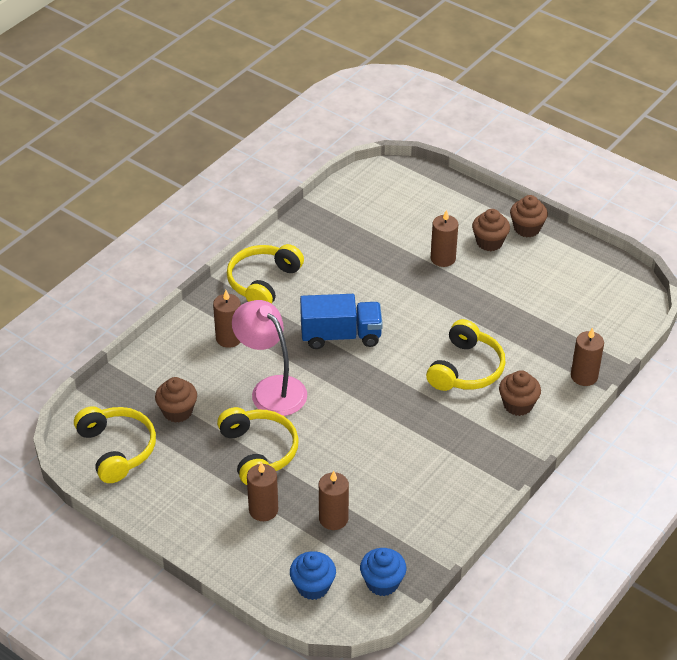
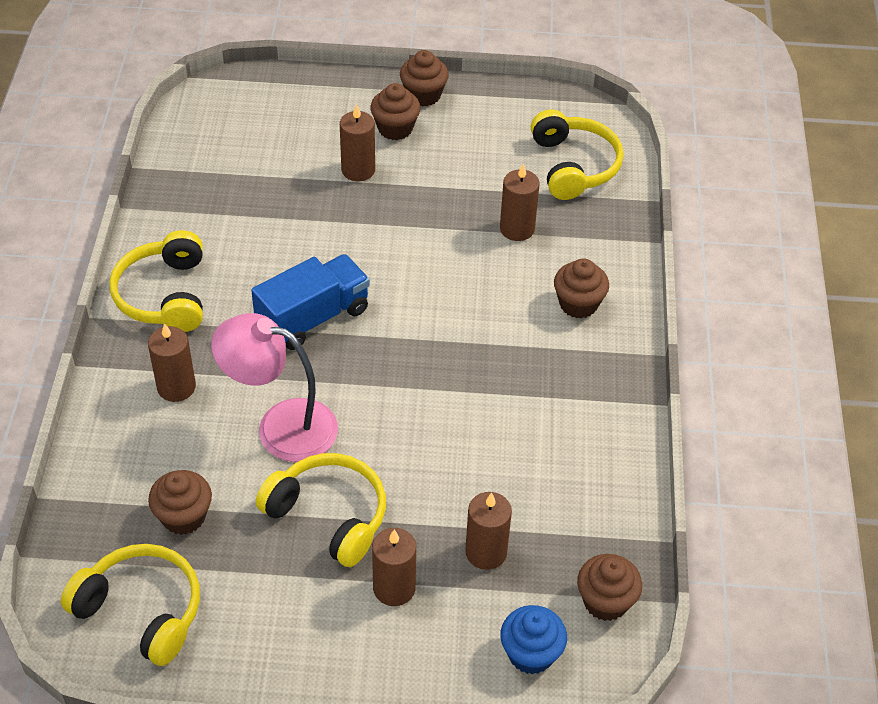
camera: 35 degrees left, 5 degrees up
(382, 583) = (605, 601): blue cupcake -> brown cupcake
(466, 369) = (488, 289): yellow headphones -> yellow headphones (573, 166)
(584, 376) = (620, 237): brown candle -> brown candle (517, 229)

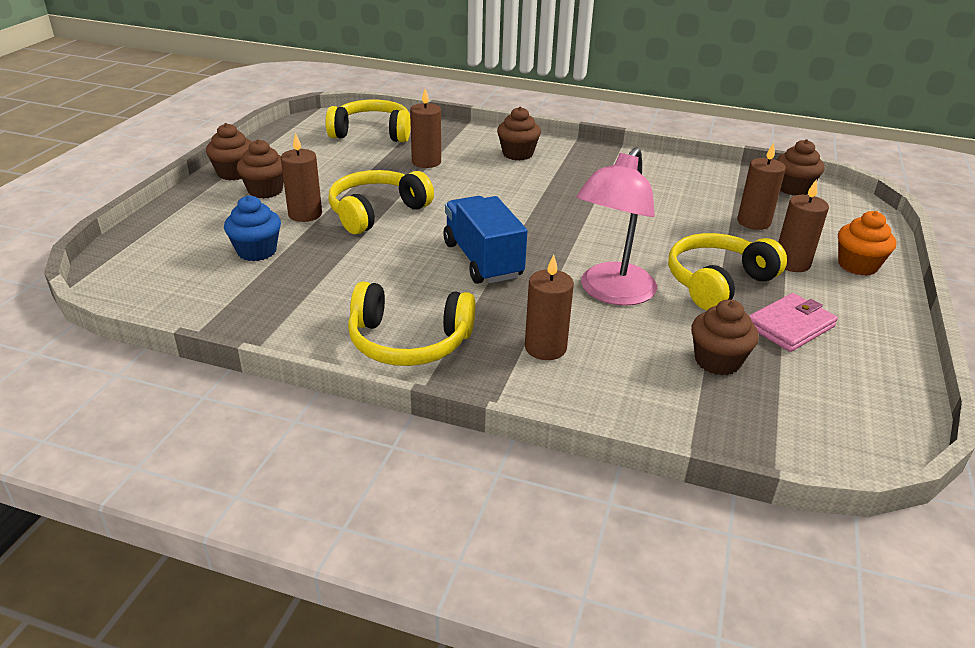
camera: 75 degrees left, 15 degrees down
(141, 610) = (836, 400): yellow headphones -> yellow headphones (376, 212)
(259, 579) = (790, 326): none -> pink wallet
(410, 657) = (857, 265): none -> orange cupcake
(531, 653) = (843, 220): blue cupcake -> blue cupcake (257, 251)

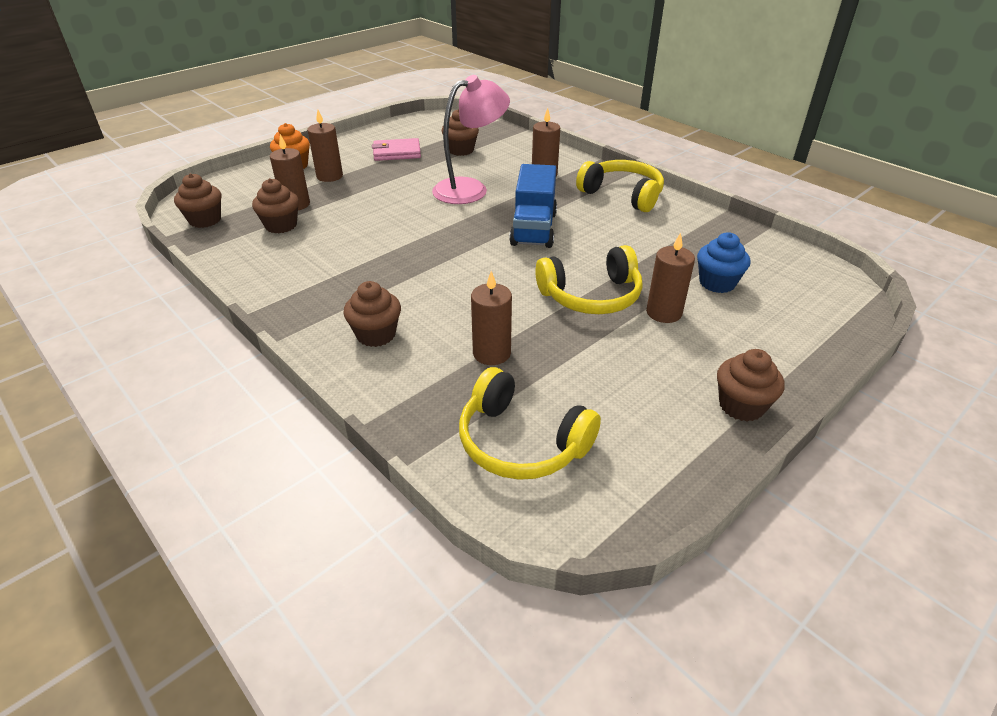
camera: 150 degrees left, 5 degrees up
(265, 191) = (702, 360): brown cupcake -> brown cupcake (281, 225)
(718, 282) = (396, 178): yellow headphones -> none

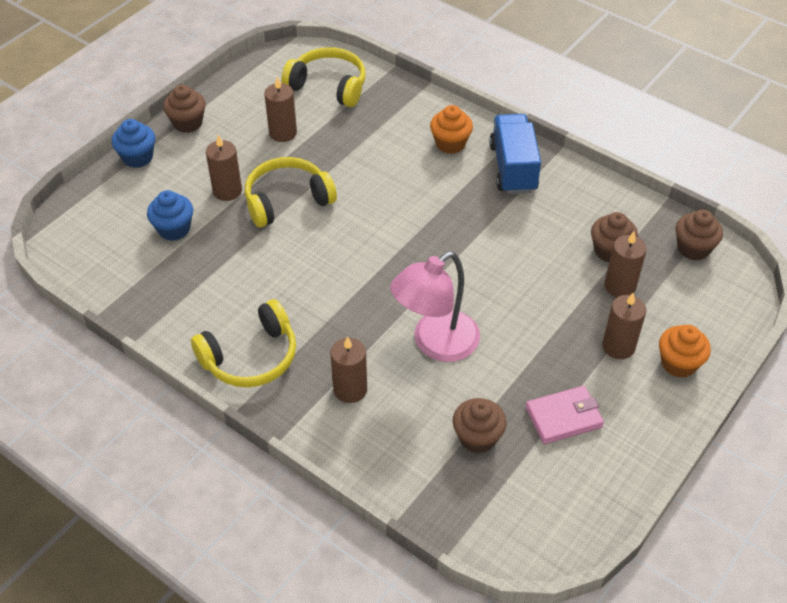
camera: 170 degrees right, 10 degrees up
(376, 334) = (450, 144): brown cupcake -> orange cupcake
(491, 353) = (359, 139): brown candle -> brown candle (283, 133)
(533, 229) = (348, 280): blue truck -> blue truck (513, 168)
(622, 195) = (250, 357): yellow headphones -> yellow headphones turned 60 degrees counterclockwise
(796, 364) = (138, 157): none -> blue cupcake

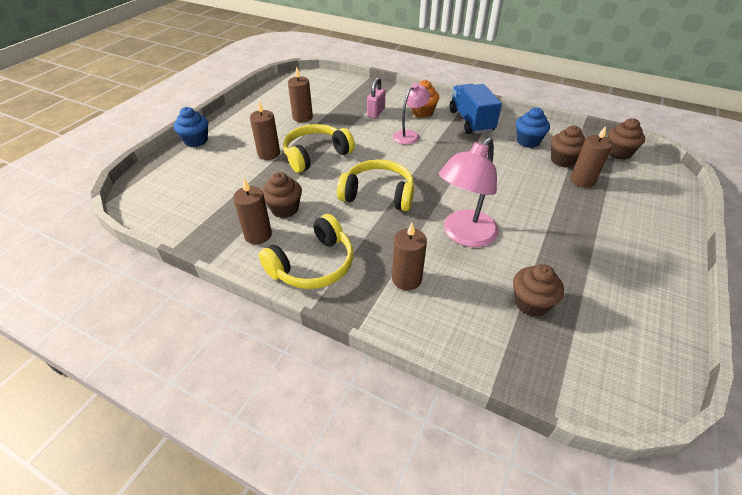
camera: 10 degrees left, 5 degrees down
(174, 229) = (230, 181): blue cupcake -> blue cupcake (528, 141)
(187, 123) = (231, 118): brown cupcake -> brown cupcake (284, 209)
(328, 86) = (328, 90): yellow headphones -> yellow headphones (378, 194)
(385, 136) = (376, 112): none -> pink padlock
(419, 182) = (409, 135): none -> pink lamp
(563, 417) = (593, 276): pink wallet -> none
(618, 346) = (605, 219): brown candle -> brown candle (258, 235)
(678, 363) = (656, 225): orange cupcake -> none

